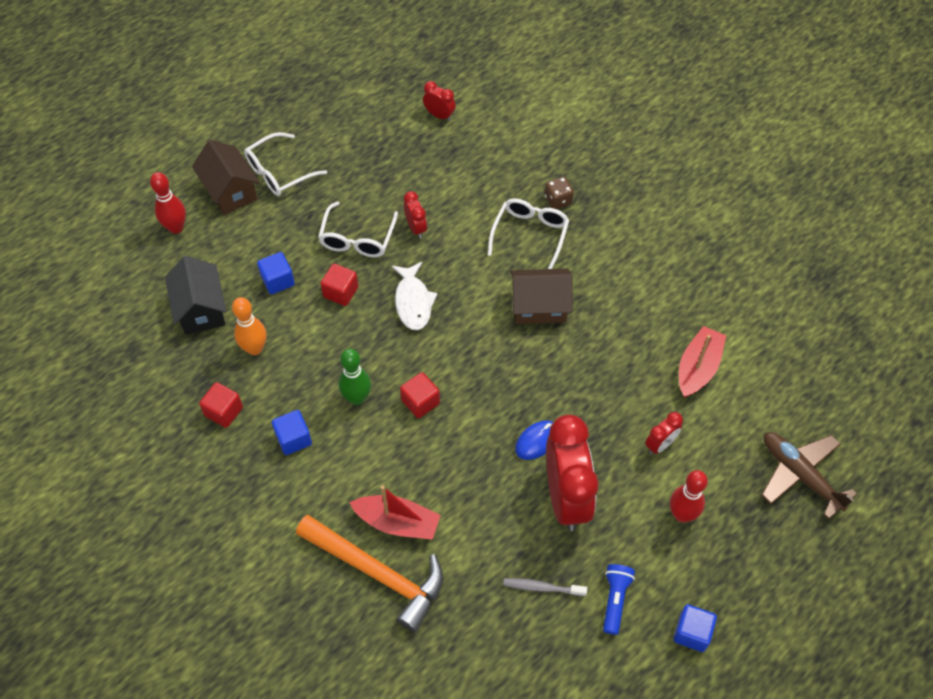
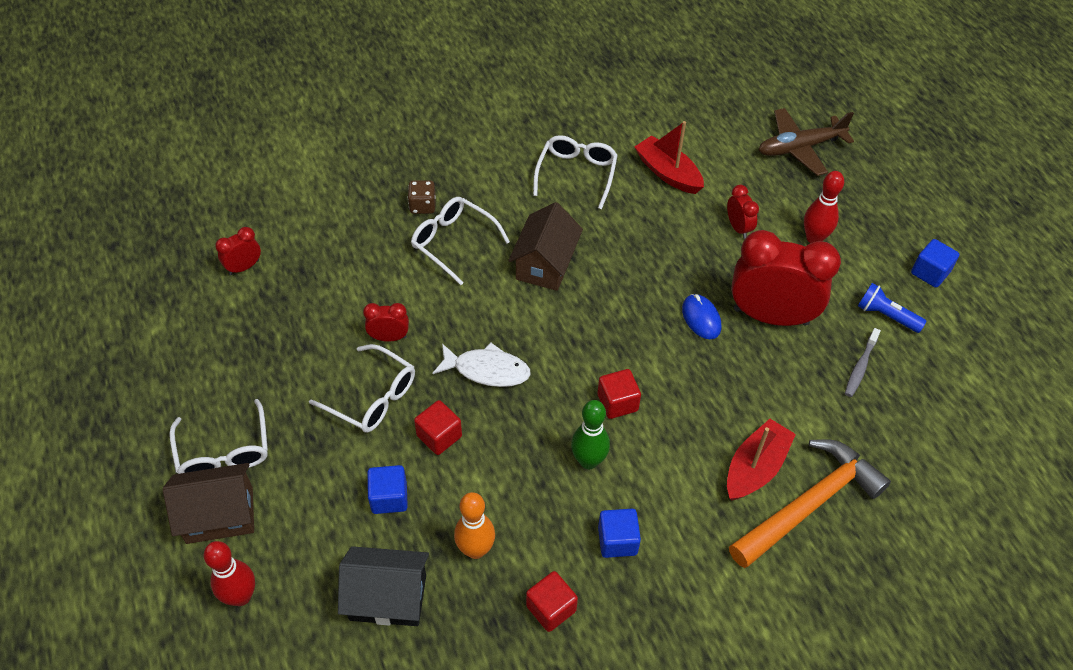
camera: 70 degrees left, 5 degrees down
(655, 296) = (576, 174): none -> white glasses

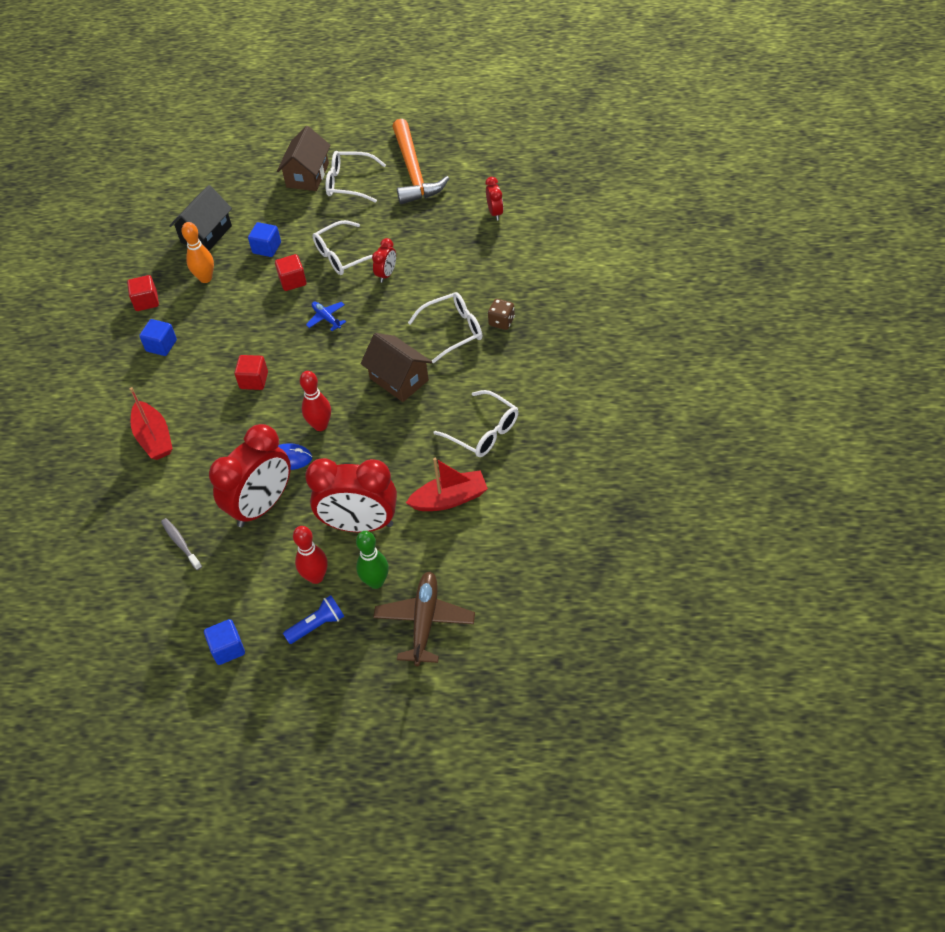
camera: 120 degrees right, 0 degrees up
(241, 596) = (251, 177): red bowling pin -> red bowling pin (320, 425)
(487, 370) = (326, 318): white fish -> blue plane
(588, 461) = (223, 350): green bowling pin -> green bowling pin (376, 582)
(738, 228) = (360, 524): red clock -> red clock, size x2.23
(808, 504) = (109, 456): orange hammer -> orange hammer (414, 171)
(886, 316) = (210, 588): blue flashlight -> blue flashlight (317, 625)

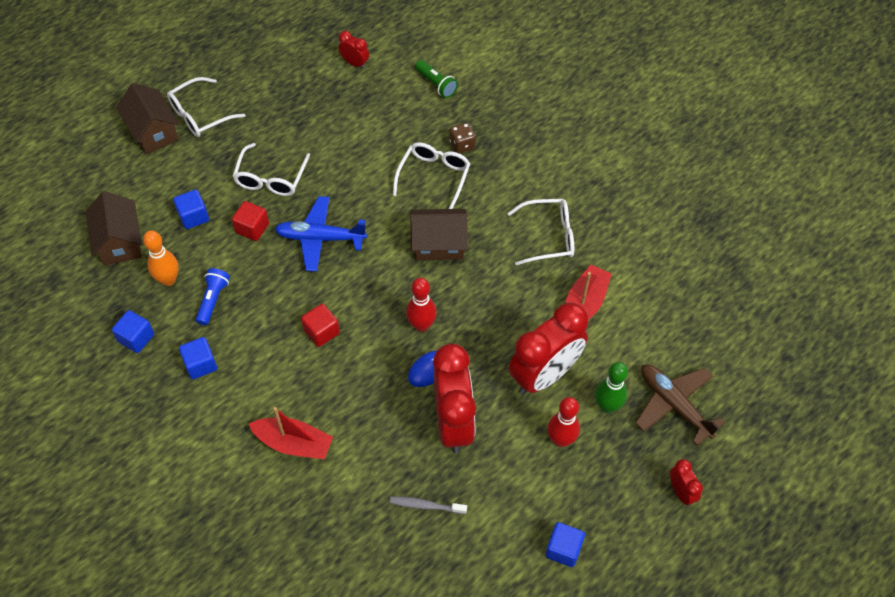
camera: 50 degrees left, 5 degrees up
(146, 301) = (136, 338): red cube -> blue cube
(206, 234) = (119, 242): black house -> brown house
(317, 625) = (605, 473): blue flashlight -> blue flashlight (213, 300)
(326, 318) = (320, 238): blue plane -> blue plane, size x1.87
(386, 274) = (326, 169): red clock -> red clock (681, 492)
(414, 171) = (246, 71): orange hammer -> none
(536, 265) = (436, 84): none -> green flashlight

